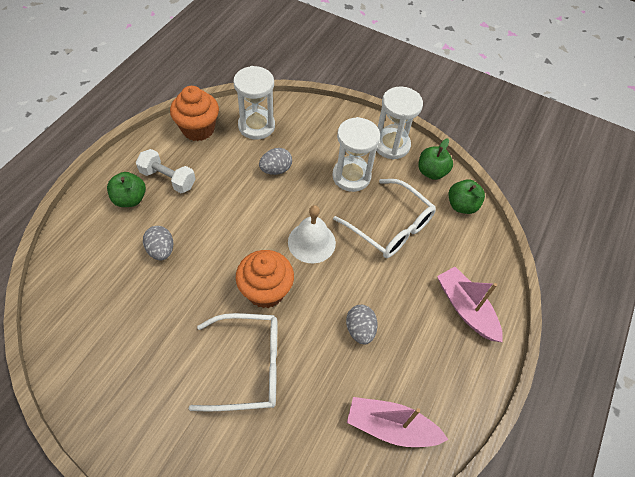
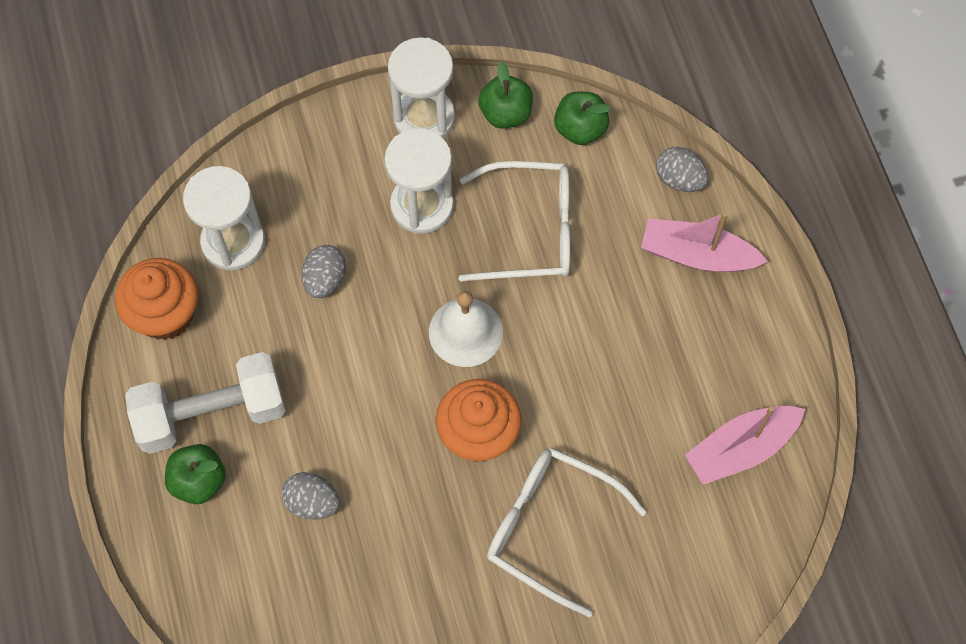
camera: 40 degrees left, 10 degrees up
(168, 179) = (211, 413): white dumbbell -> white dumbbell, size x1.56
(249, 366) = (550, 527): white glasses -> white glasses turned 105 degrees counterclockwise
(360, 330) = (617, 381): grey egg -> grey egg (679, 179)

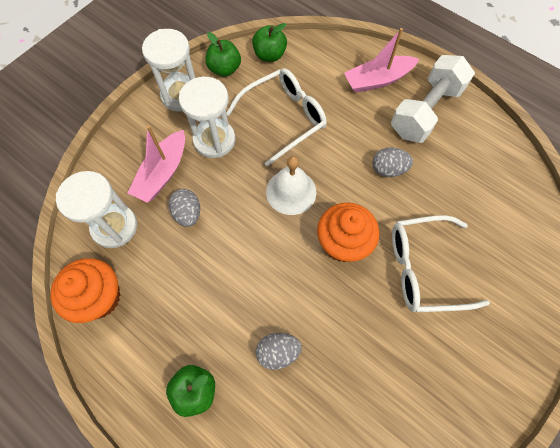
camera: 35 degrees left, 0 degrees up
(211, 413) = (173, 340): white dumbbell -> white dumbbell (425, 111)
(679, 179) = (339, 50): grey egg -> grey egg (388, 169)
(740, 449) = (480, 160): pink boat -> pink boat (162, 173)

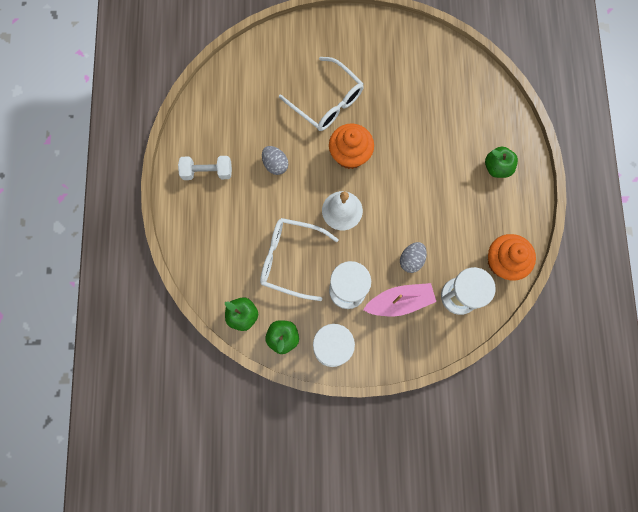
camera: 130 degrees left, 10 degrees up
(278, 352) = (441, 142): grey egg -> none
(377, 80) = (204, 221): pink boat -> none
(425, 111) = (207, 172): white dumbbell -> white dumbbell, size x0.64

